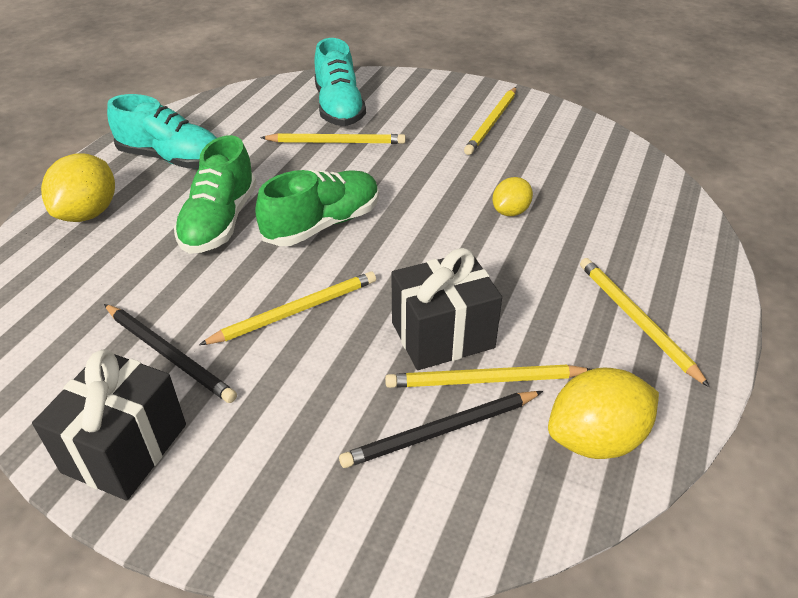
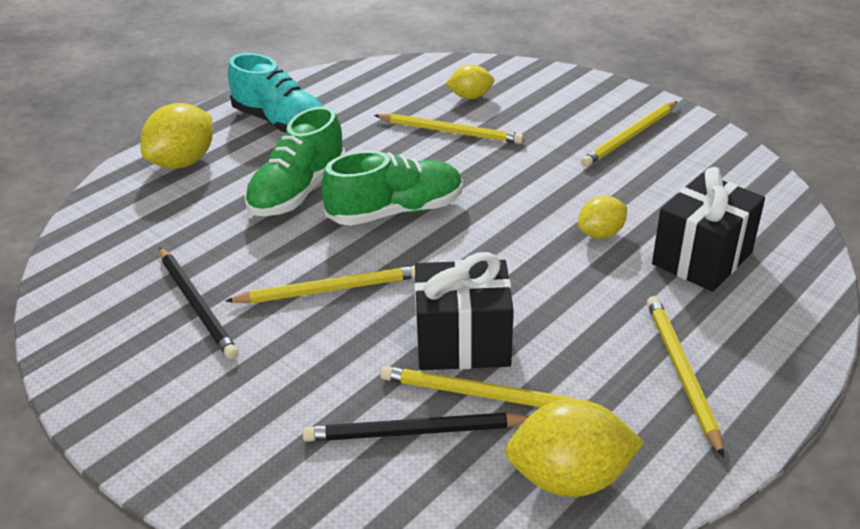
camera: 20 degrees right, 5 degrees down
(125, 448) = (124, 377): black gift -> black gift (702, 258)
(339, 108) = (470, 97): turquoise shoe -> yellow lemon

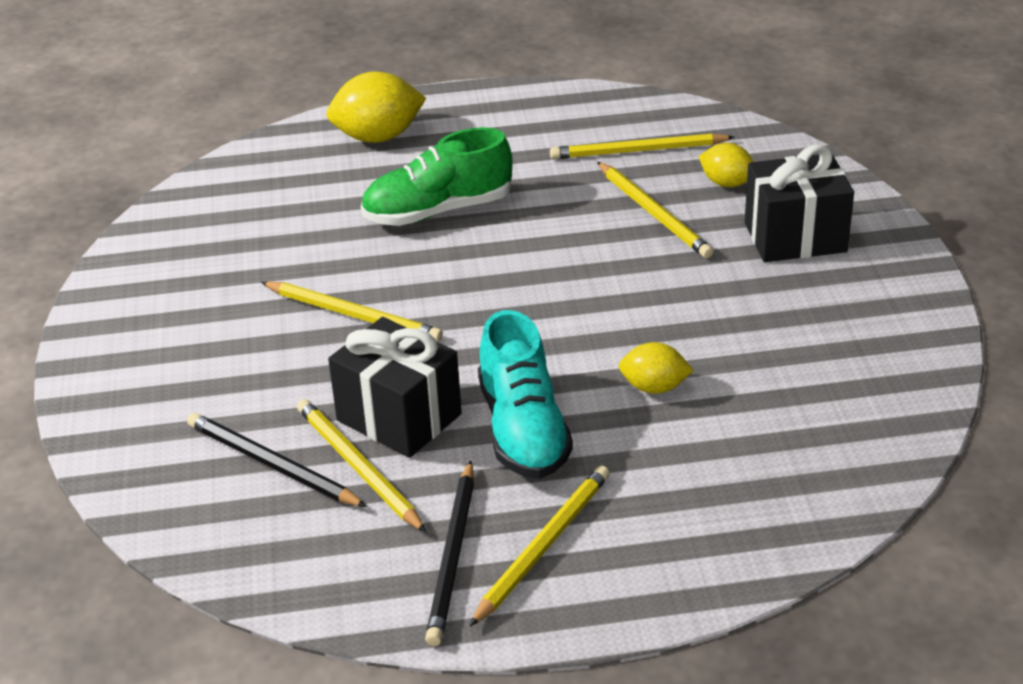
camera: 40 degrees right, 0 degrees up
(197, 305) = (242, 275): black pencil -> black pencil (453, 556)
(281, 123) = (507, 133): turquoise shoe -> turquoise shoe (523, 430)
(396, 212) = (496, 271): green shoe -> none
(569, 478) = (337, 567): yellow lemon -> none
(630, 137) = (835, 304): yellow pencil -> yellow pencil (638, 151)
(702, 258) = (718, 462): black gift -> black gift (795, 237)

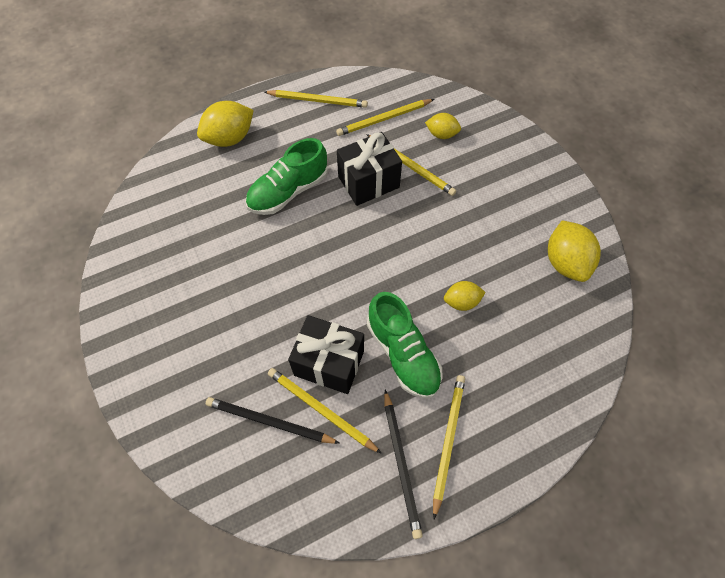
camera: 20 degrees left, 25 degrees up
(354, 315) = (271, 287): yellow pencil -> yellow pencil (318, 100)
(523, 430) = (403, 354): turquoise shoe -> green shoe
(795, 237) = (493, 168): black gift -> black gift (368, 182)
(863, 373) = (565, 262): none -> yellow lemon

